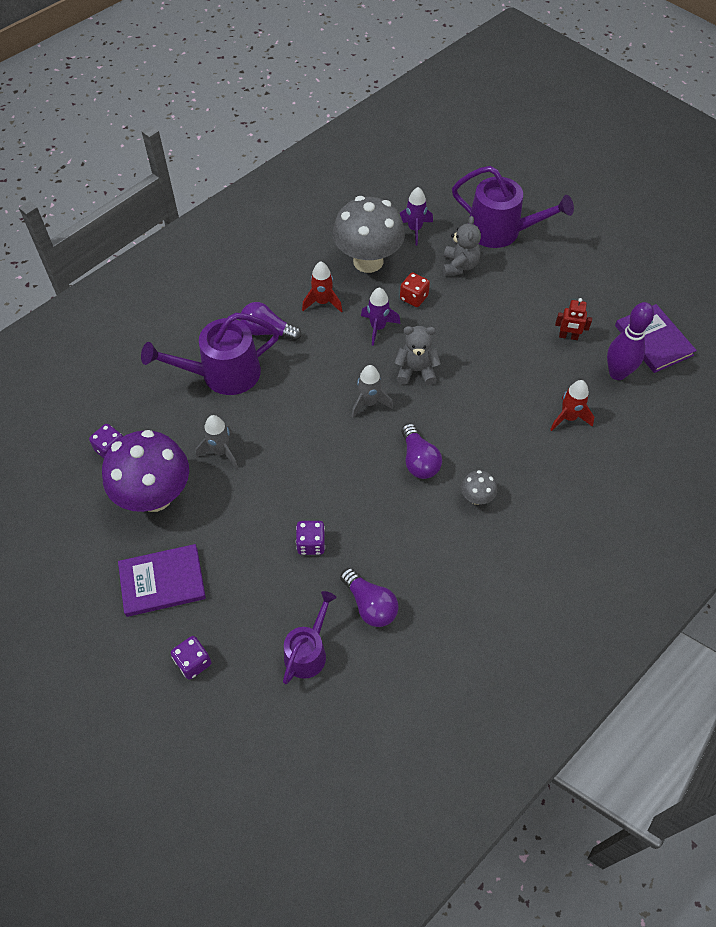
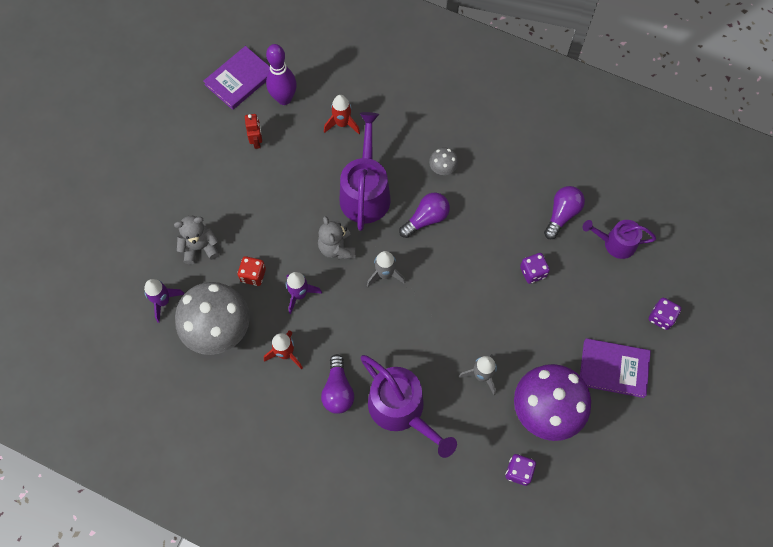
camera: 110 degrees left, 10 degrees up
(162, 581) = (613, 369): purple book -> purple book turned 45 degrees counterclockwise
(500, 231) = (143, 224): purple watering can -> purple watering can (365, 192)

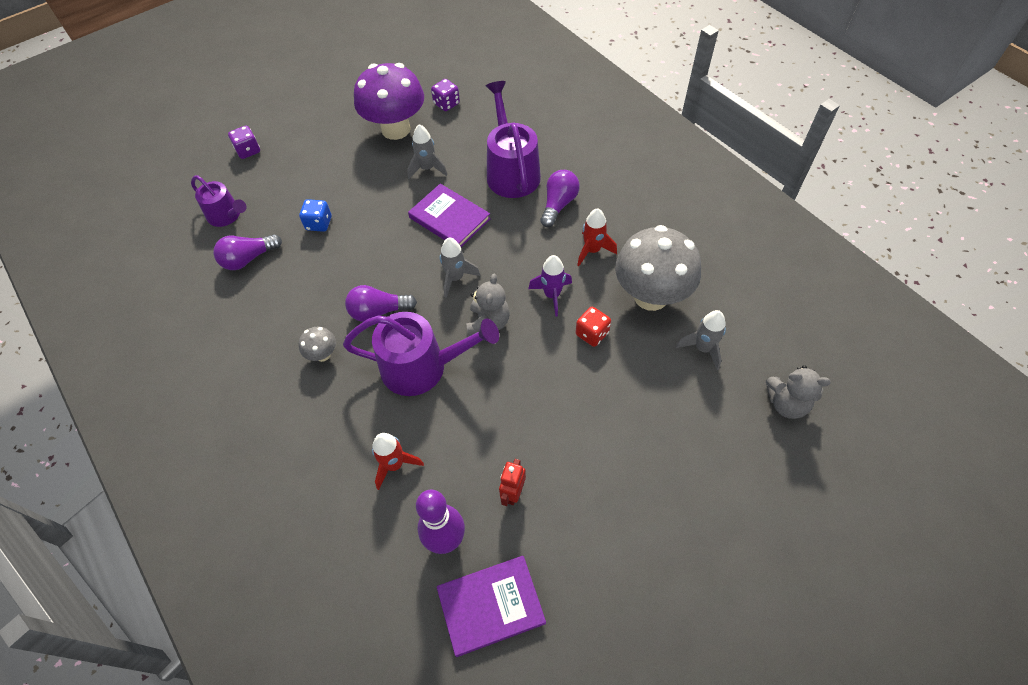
camera: 150 degrees left, 10 degrees down
(163, 301) = (703, 348): purple rocket -> grey rocket
(200, 247) = (640, 388): grey teddy bear -> grey teddy bear (786, 403)
(365, 192) = (422, 367): purple watering can -> purple watering can turned 120 degrees counterclockwise
(533, 272) = (319, 223): purple dice -> blue dice
(613, 369) = (319, 134): purple book -> purple book (449, 218)

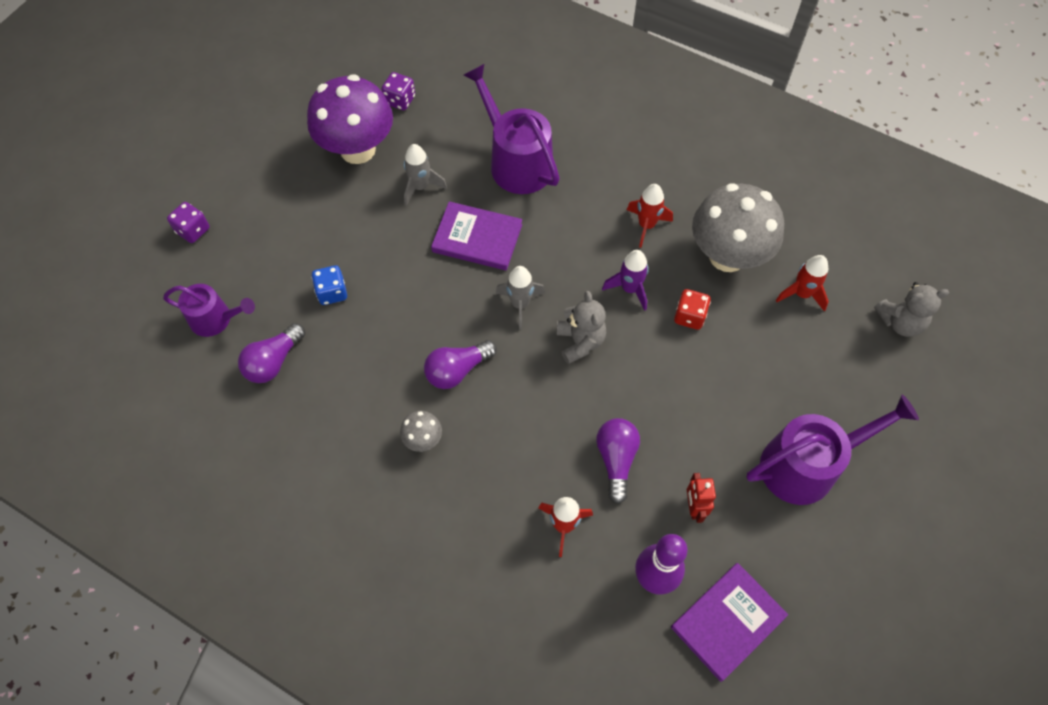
camera: 25 degrees left, 5 degrees up
(422, 367) = (536, 414): purple watering can -> purple watering can (807, 465)
(558, 205) = (586, 185): purple light bulb -> purple light bulb (616, 460)
(703, 348) = (801, 294): grey rocket -> red rocket

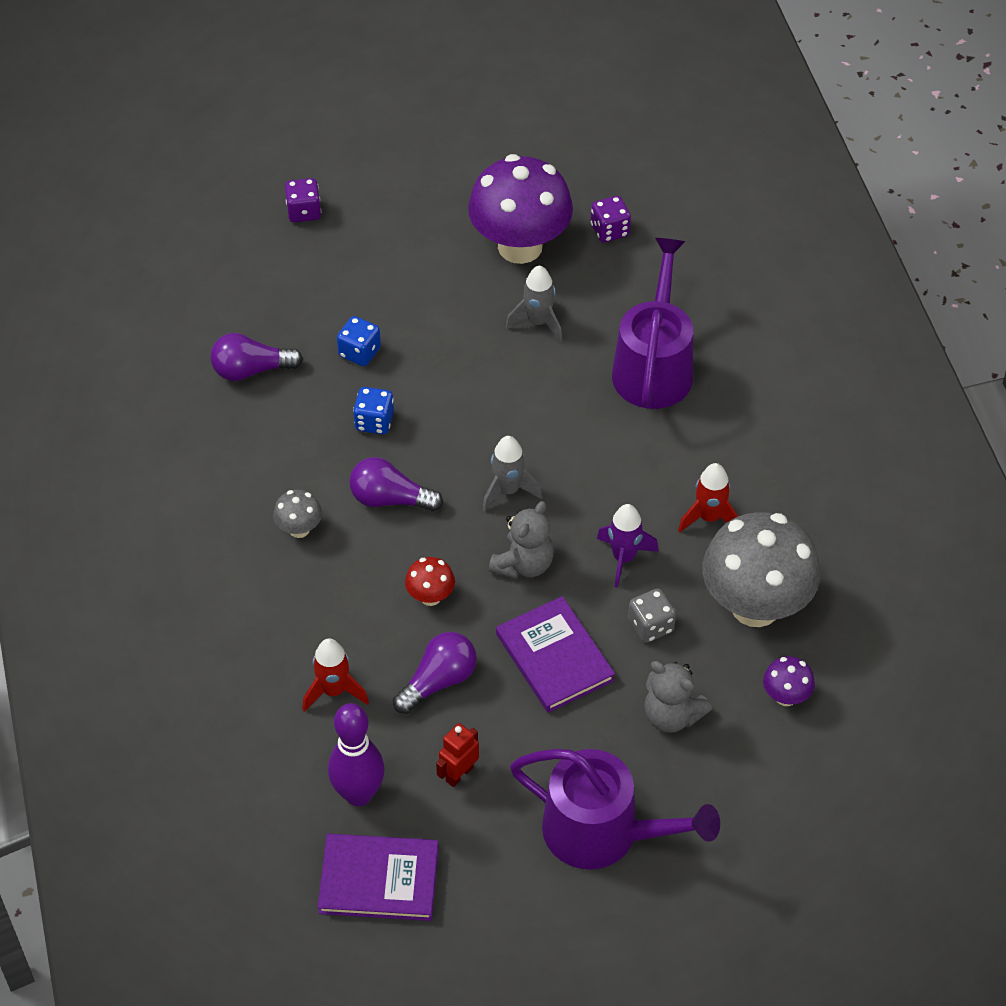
camera: 45 degrees right, 10 degrees down
(215, 319) = (243, 299): purple watering can -> none
(391, 329) = (374, 421): none -> blue dice
(477, 238) = (537, 405): purple book -> purple book (555, 657)
(551, 410) = (430, 596): none -> red mushroom
(689, 316) = (650, 626): red dice -> grey dice
(801, 294) = (786, 696): red rocket -> purple mushroom
(900, 322) = (854, 801): grey teddy bear -> grey teddy bear (672, 715)

